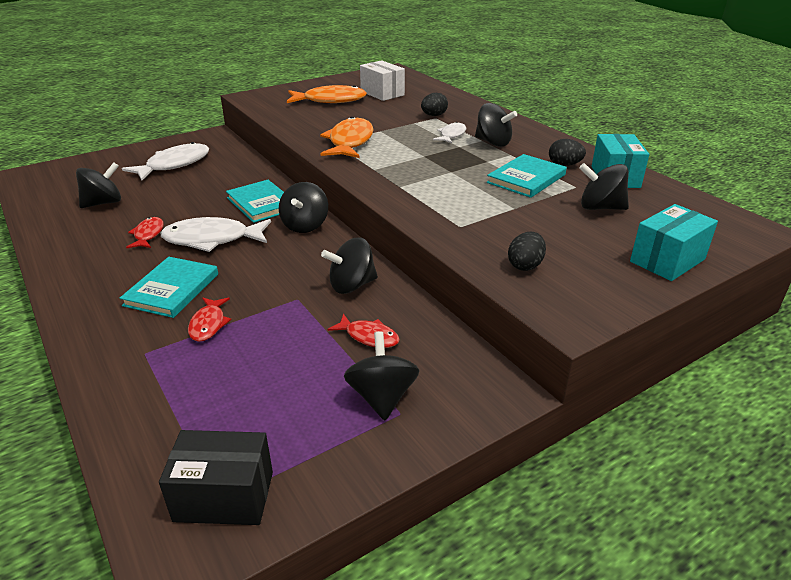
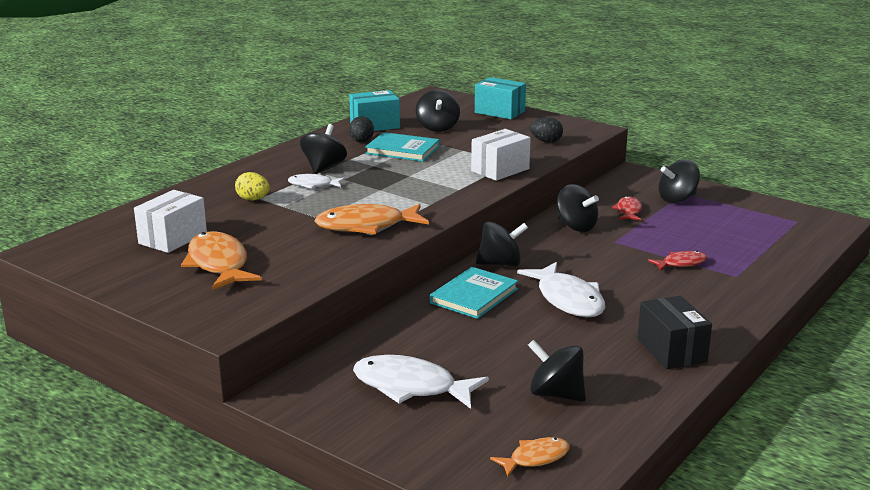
camera: 110 degrees left, 10 degrees down
(59, 183) = (535, 458): none -> orange fish
(148, 234) = (592, 336): red fish -> none
(172, 289) = (660, 291): turquoise book -> none
(224, 496) = (793, 220): black box -> black box (671, 350)
(434, 115) = (253, 199): black egg -> yellow egg
(438, 215) = (500, 170): none -> white box

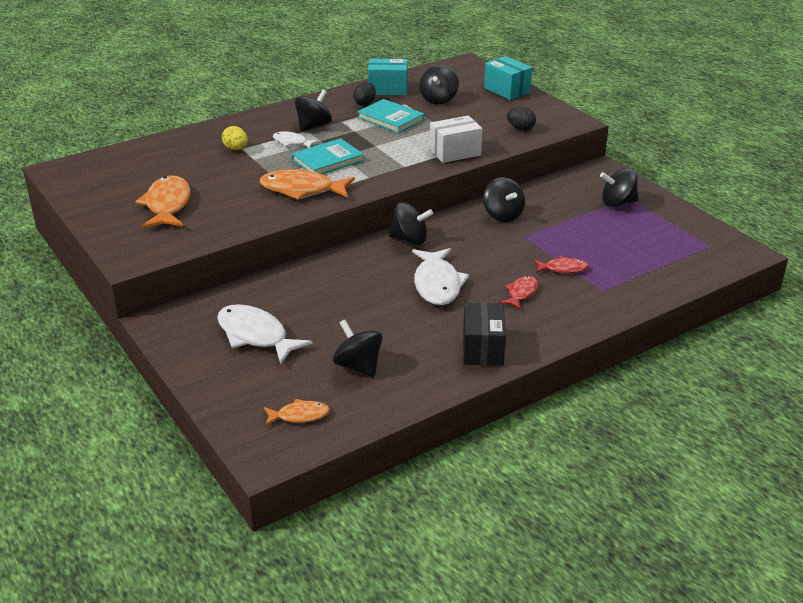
camera: 20 degrees right, 10 degrees up
(172, 238) = (152, 175): white box -> none
(474, 296) = (365, 266): turquoise book -> turquoise book (327, 160)
(628, 211) = (562, 208): red fish -> red fish (521, 293)

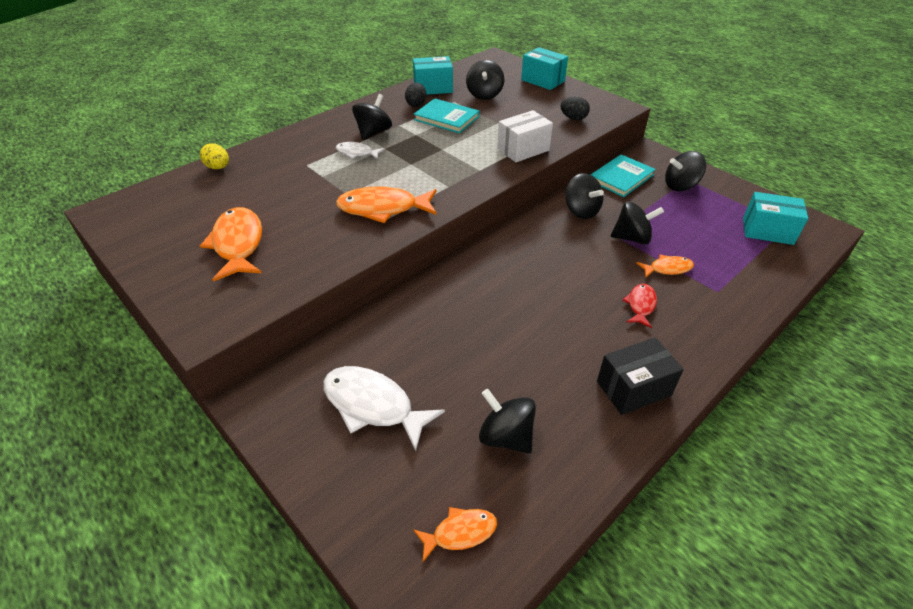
camera: 10 degrees left, 10 degrees up
(236, 149) = (300, 166): yellow egg -> yellow egg (218, 167)
(327, 160) = (399, 170): turquoise book -> turquoise book (621, 178)
(410, 240) = (502, 250): black spinning top -> black spinning top (632, 238)
(437, 284) = (550, 304): white fish -> none
(482, 349) = (633, 388): black box -> black box turned 75 degrees clockwise
(563, 269) = (667, 269): red fish -> orange fish
(684, 248) = (767, 231): none -> turquoise box

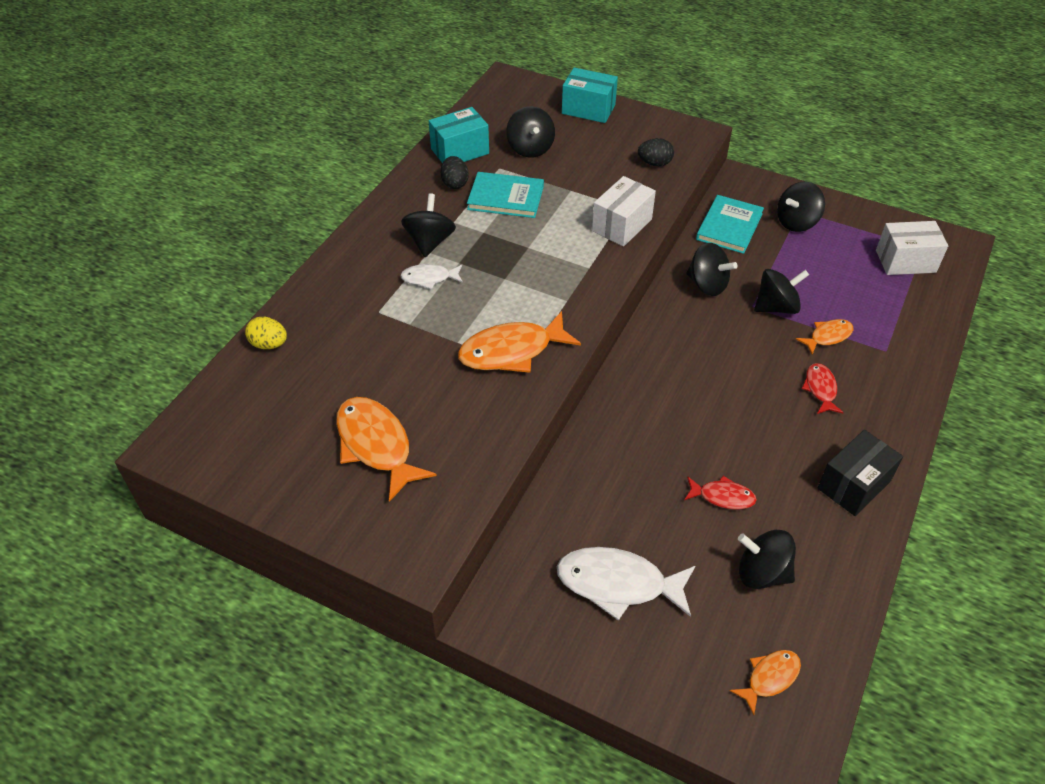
camera: 20 degrees left, 5 degrees up
(505, 364) = (722, 497): none -> red fish
(767, 231) = (905, 261): turquoise box -> white box

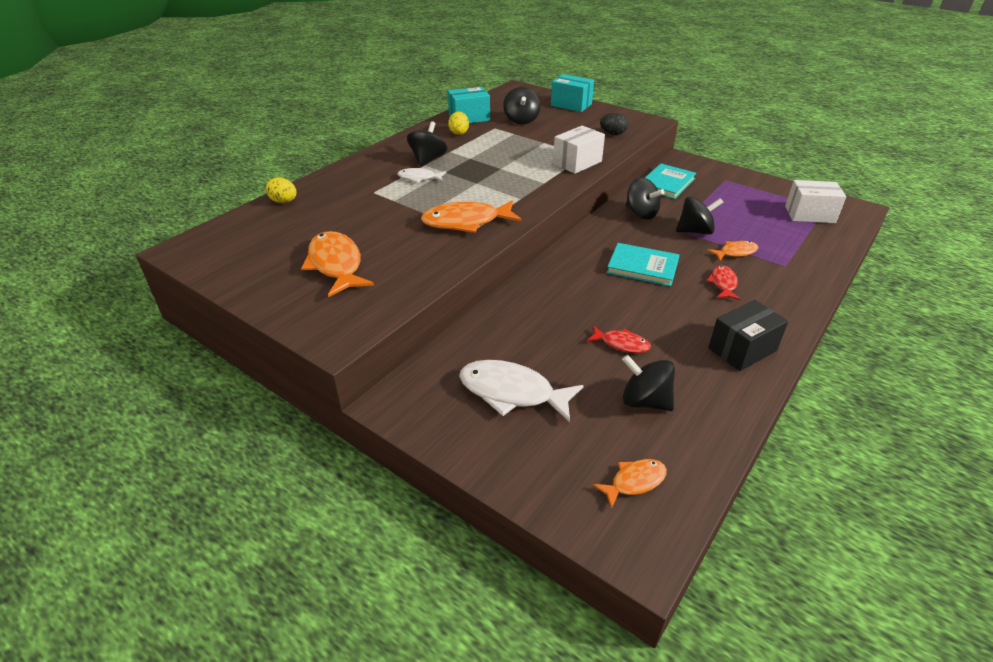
camera: 10 degrees right, 10 degrees down
(455, 183) = (459, 133): black egg -> yellow egg
(506, 197) = (493, 142): turquoise book -> turquoise book (642, 267)
(796, 222) = (721, 185): black spinning top -> none

